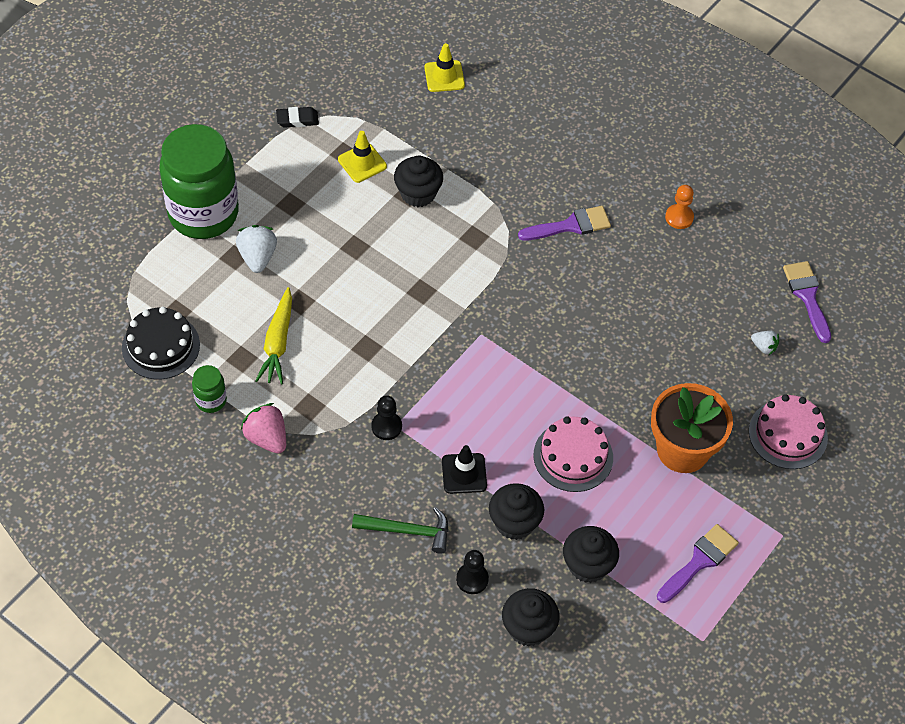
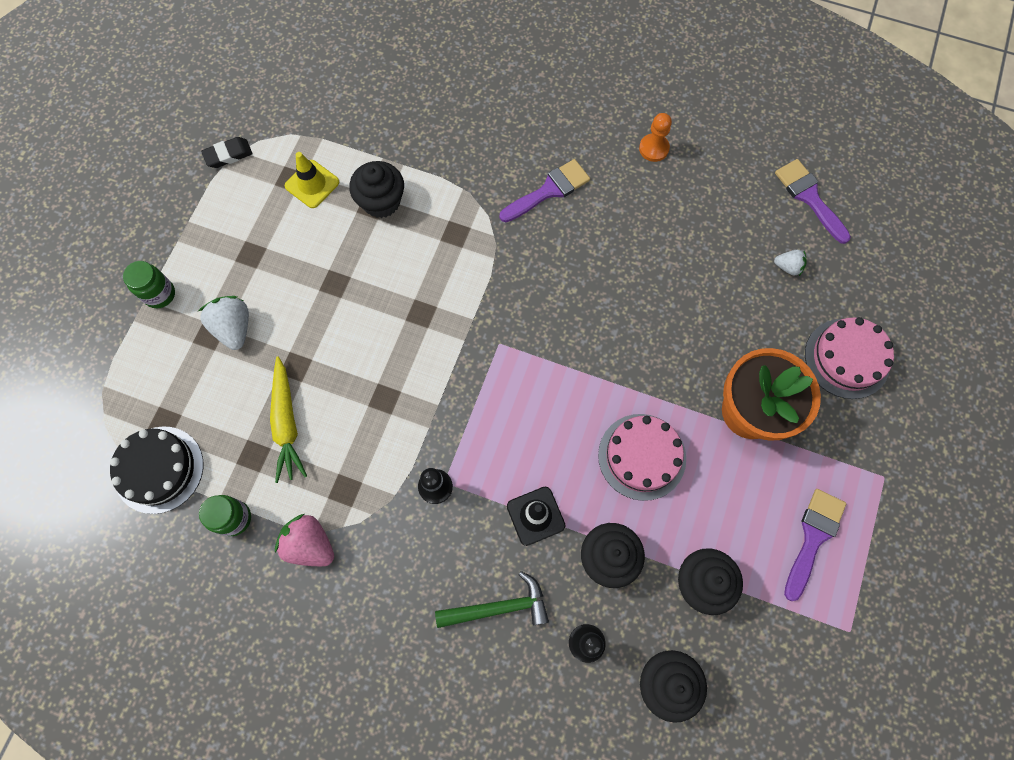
camera: 15 degrees left, 15 degrees up
(203, 213) = (160, 294): green jar -> green jar, size x0.42
(444, 76) = (366, 62): yellow traffic cone -> none

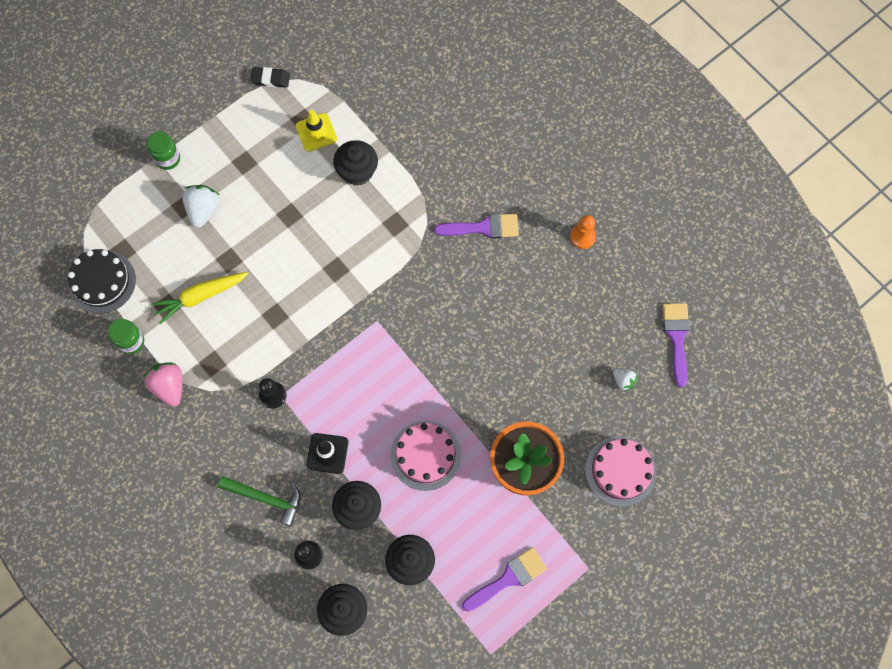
camera: 30 degrees right, 0 degrees up
(287, 423) = (200, 297): yellow carrot -> yellow carrot turned 45 degrees clockwise

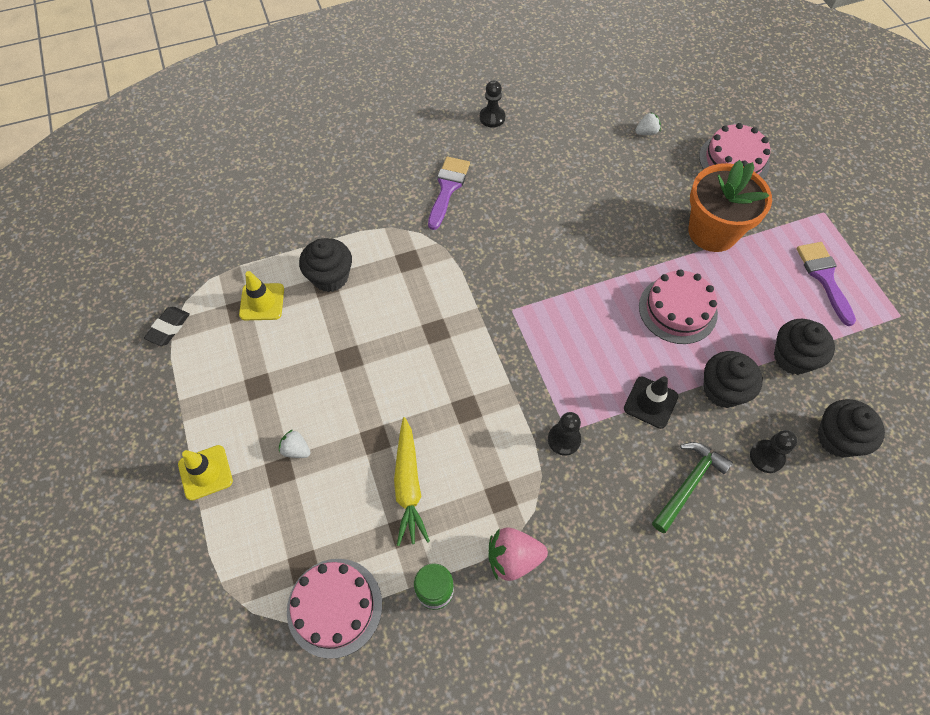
camera: 70 degrees left, 10 degrees down
(102, 281) = (334, 607): black cake -> pink cake
(168, 159) = (205, 472): green jar -> yellow traffic cone
(203, 210) = (296, 450): white strawberry -> white strawberry, size x0.58
(582, 237) = (492, 118): orange pawn -> black pawn
(676, 337) = (617, 84): purple brush -> none

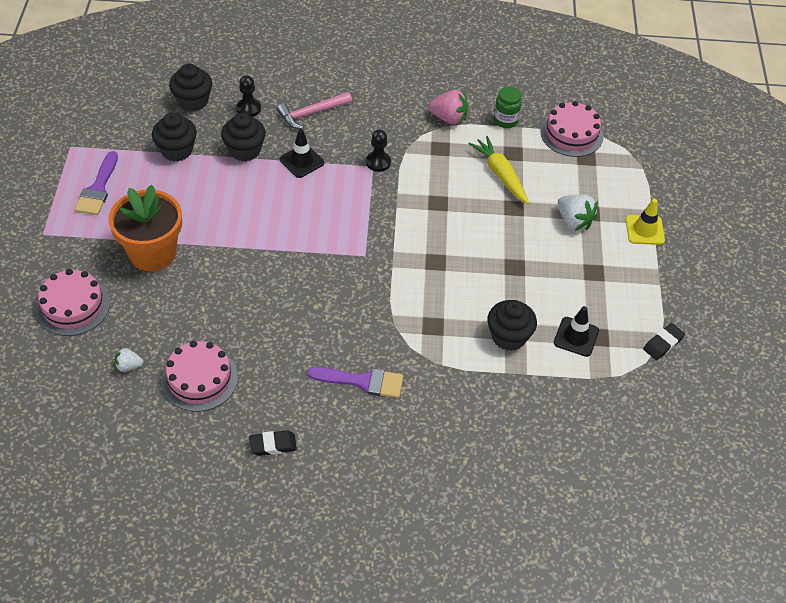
camera: 160 degrees left, 10 degrees down
(262, 302) = (576, 337): yellow traffic cone -> black traffic cone
(296, 450) = (574, 221): white strawberry -> white strawberry, size x1.73
(408, 485) = (500, 174): yellow carrot -> yellow carrot turned 45 degrees counterclockwise
(447, 188) = (363, 381): purple brush -> purple brush turned 120 degrees counterclockwise
(492, 118) = (273, 445): black pawn -> black eraser
(677, 309) = (233, 208): pink cake -> pink cake (199, 379)
(688, 484) = (311, 113): green hammer -> pink hammer

